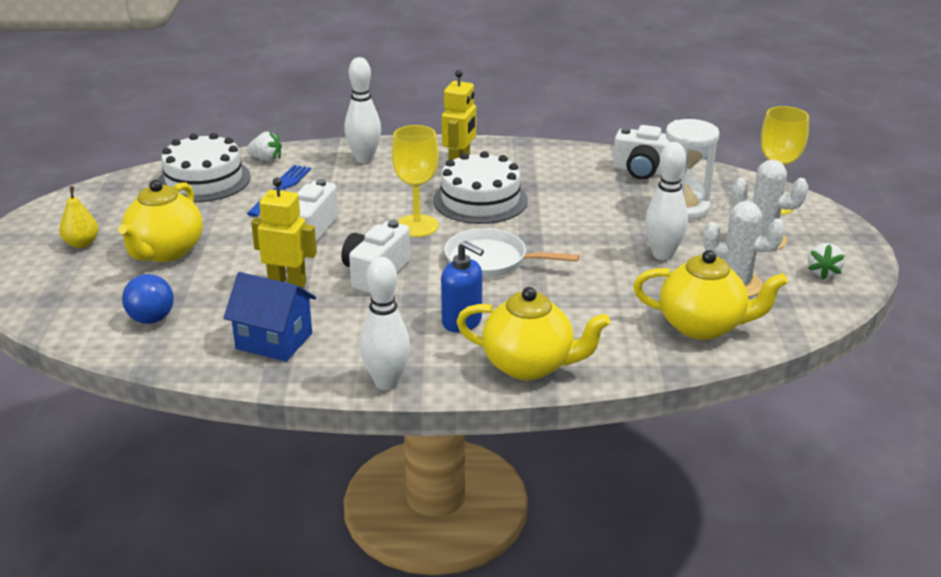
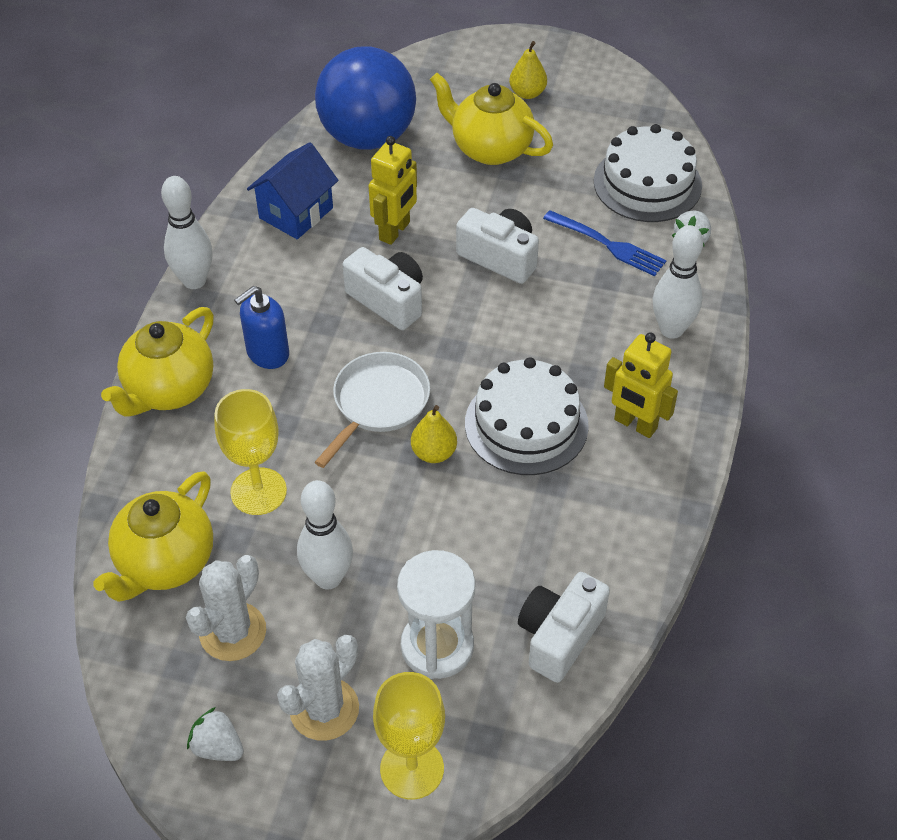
camera: 105 degrees right, 20 degrees up
(151, 319) = (368, 136): blue ball -> blue ball, size x2.12
(417, 226) = (480, 352): yellow goblet -> yellow goblet (258, 491)
(526, 231) = (434, 453): none -> yellow pear

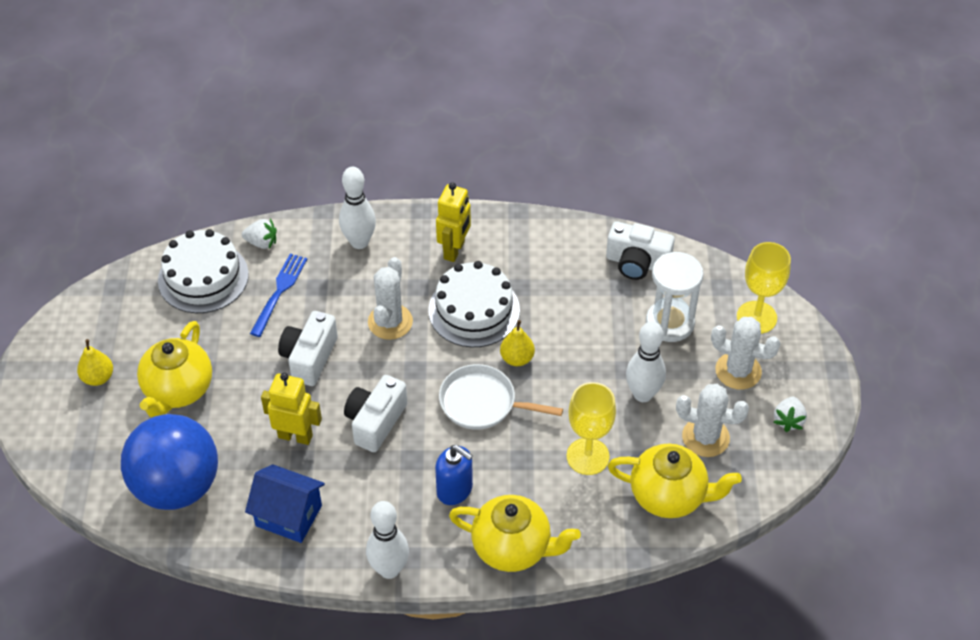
camera: 105 degrees left, 0 degrees up
(532, 338) = (390, 322): none -> white cactus

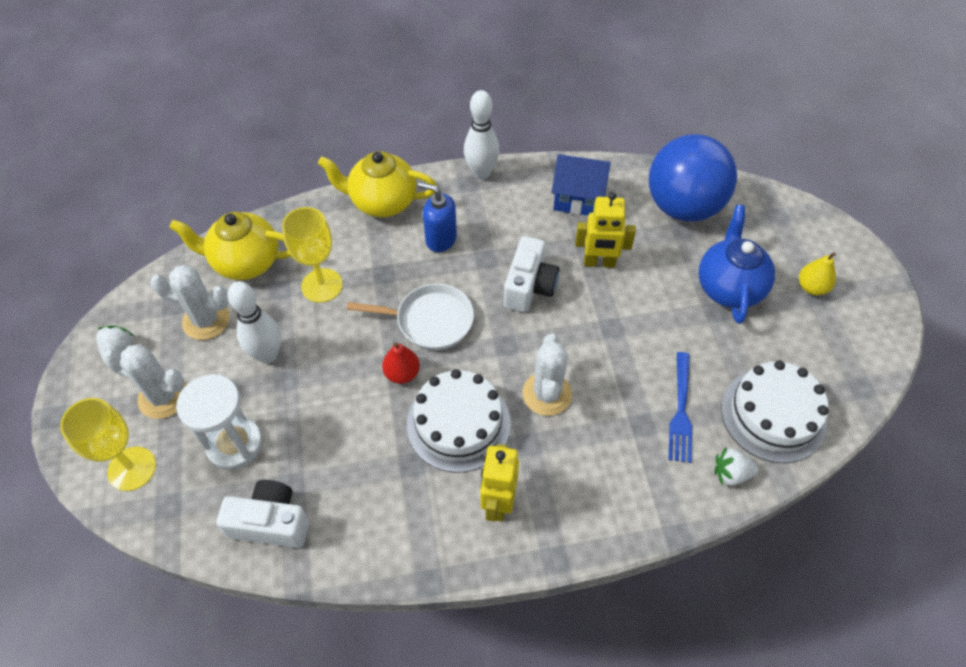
camera: 170 degrees right, 5 degrees up
(178, 390) = (729, 287): yellow teapot -> blue teapot
(309, 358) = (617, 340): white camera -> none
(359, 242) = (616, 495): white bowling pin -> none
(517, 358) = (402, 373): yellow pear -> red pear

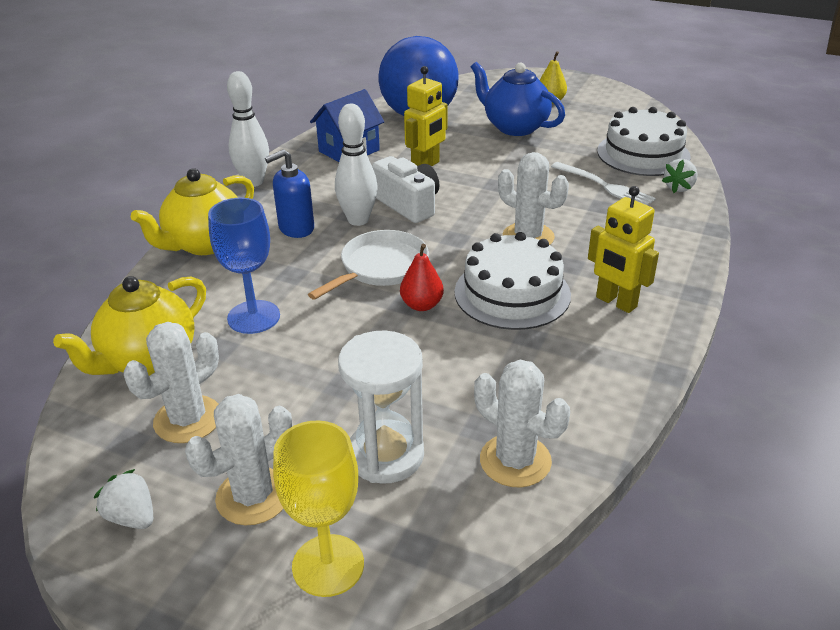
camera: 55 degrees left, 20 degrees down
(267, 355) = (295, 387): white bowling pin -> white bowling pin (358, 220)
(271, 523) = (515, 461): white camera -> white cactus
(322, 285) = (253, 317): yellow goblet -> blue goblet
(681, 411) = (605, 186): blue fork -> white fork

